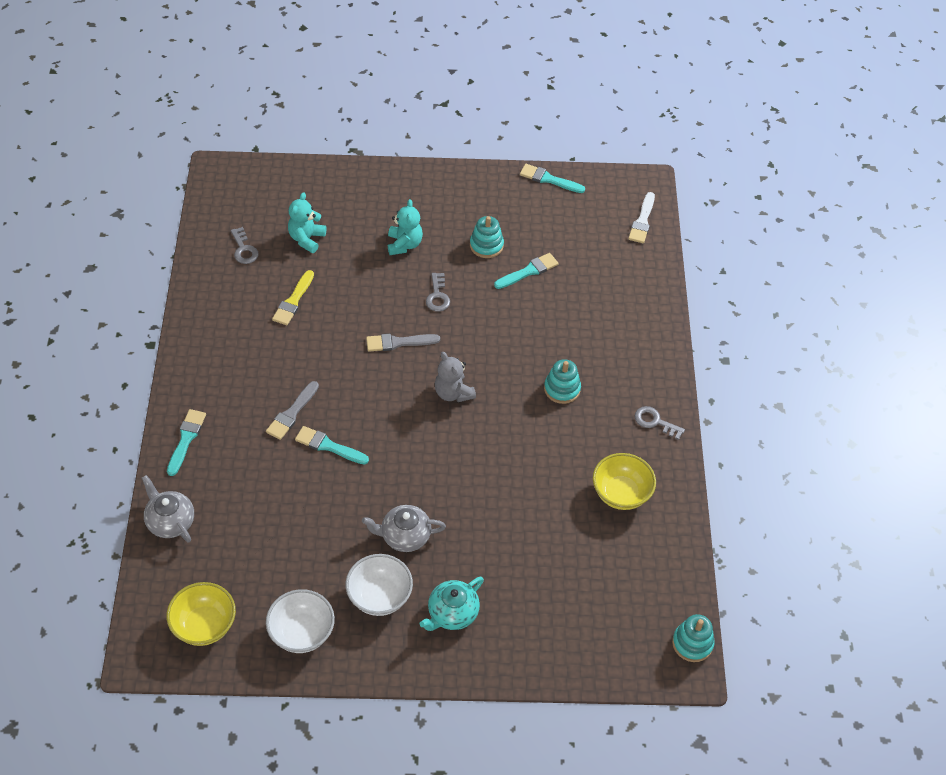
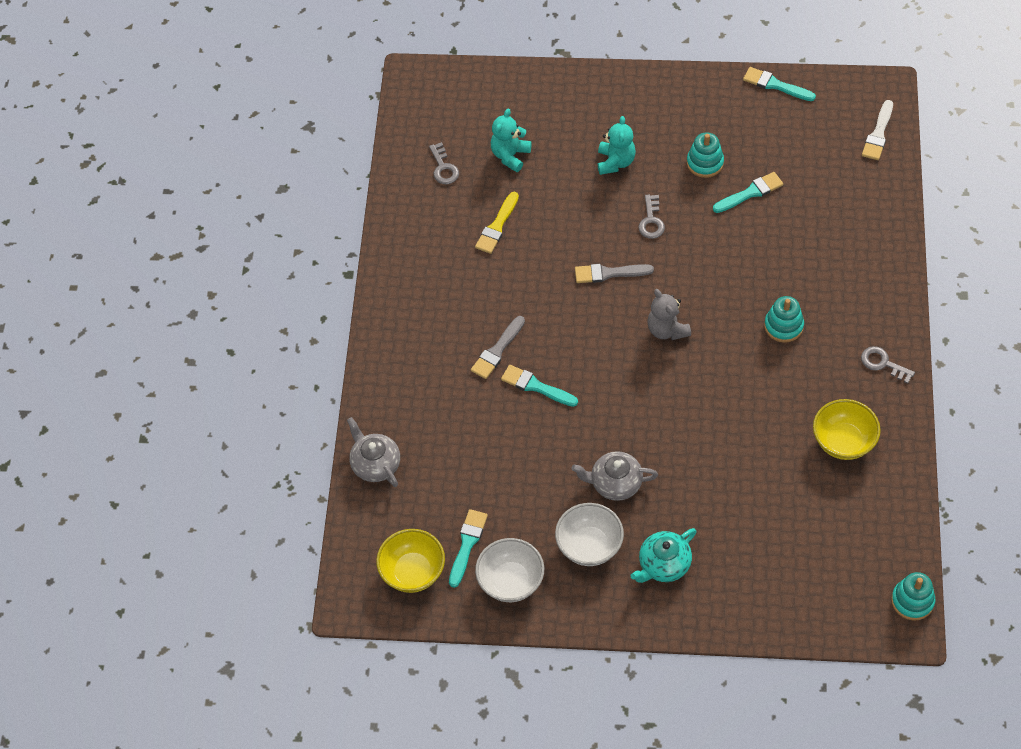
camera: 10 degrees right, 5 degrees up
(186, 439) = (389, 377): turquoise brush -> turquoise brush (467, 544)

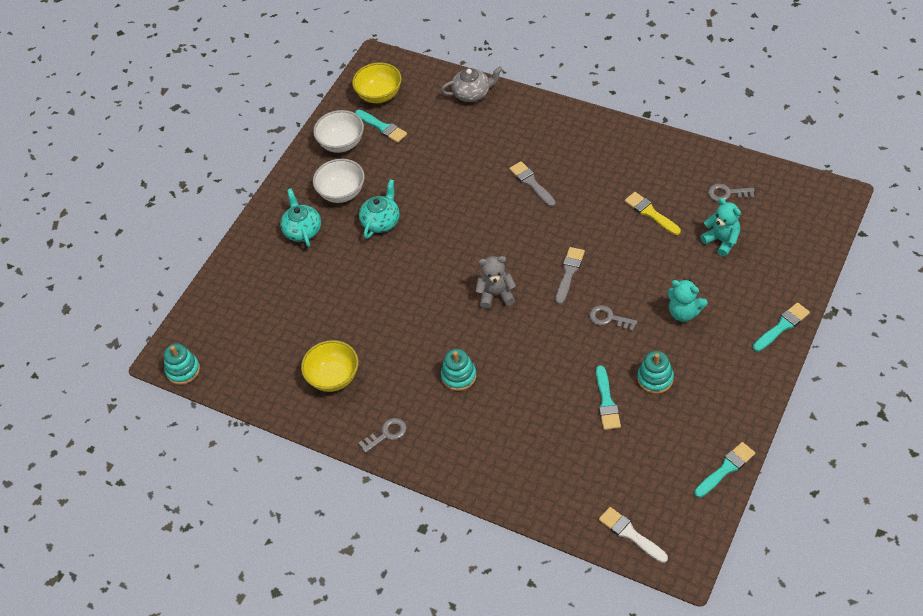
camera: 115 degrees right, 5 degrees down
(536, 386) = (488, 197): turquoise brush -> turquoise brush (782, 326)
(615, 483) = (381, 221): grey teapot -> turquoise teapot

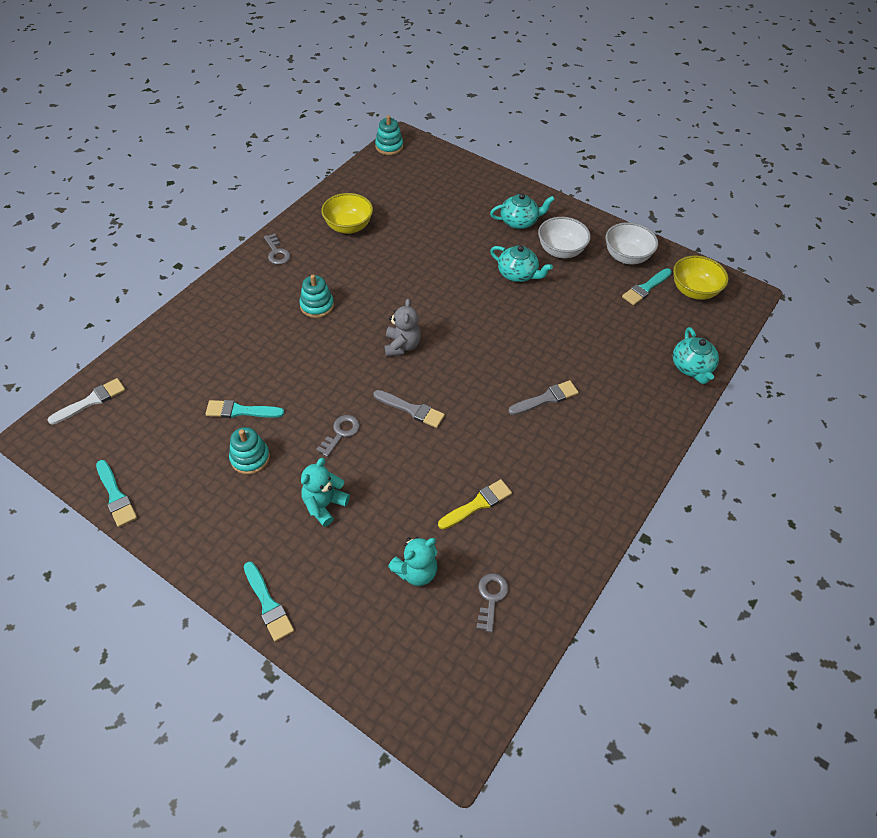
camera: 90 degrees right, 0 degrees up
(472, 93) = (691, 367): grey teapot -> turquoise teapot

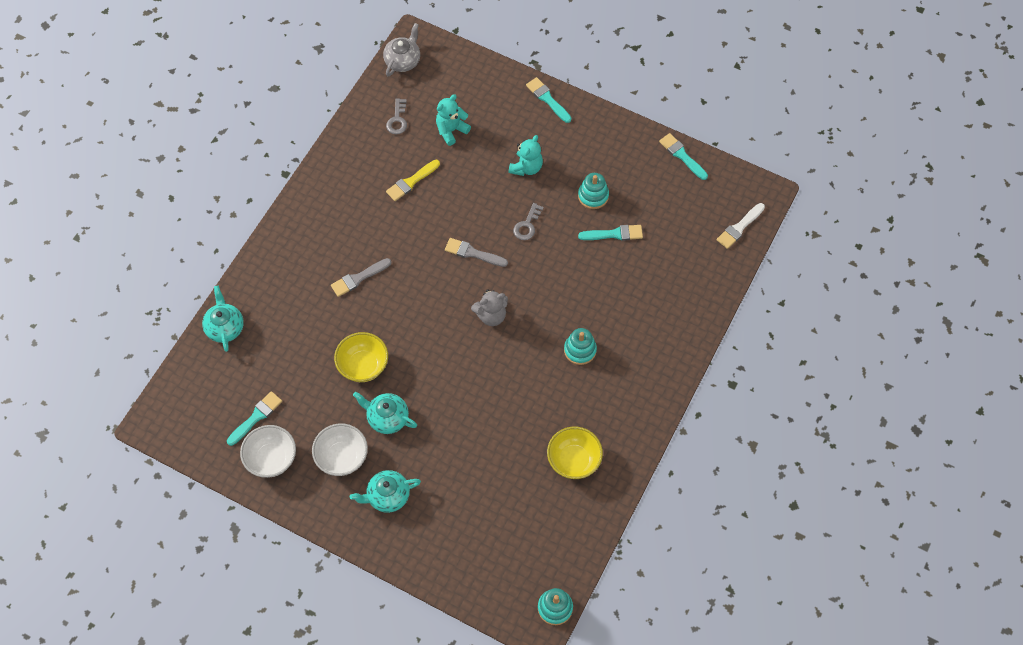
camera: 175 degrees right, 10 degrees up
(277, 252) = (638, 412): grey key -> none
(402, 346) = (491, 315): grey teddy bear -> grey teddy bear turned 105 degrees counterclockwise
(476, 704) = (403, 60): none -> grey teapot
(693, 291) = (207, 420): yellow bowl -> yellow bowl (363, 366)

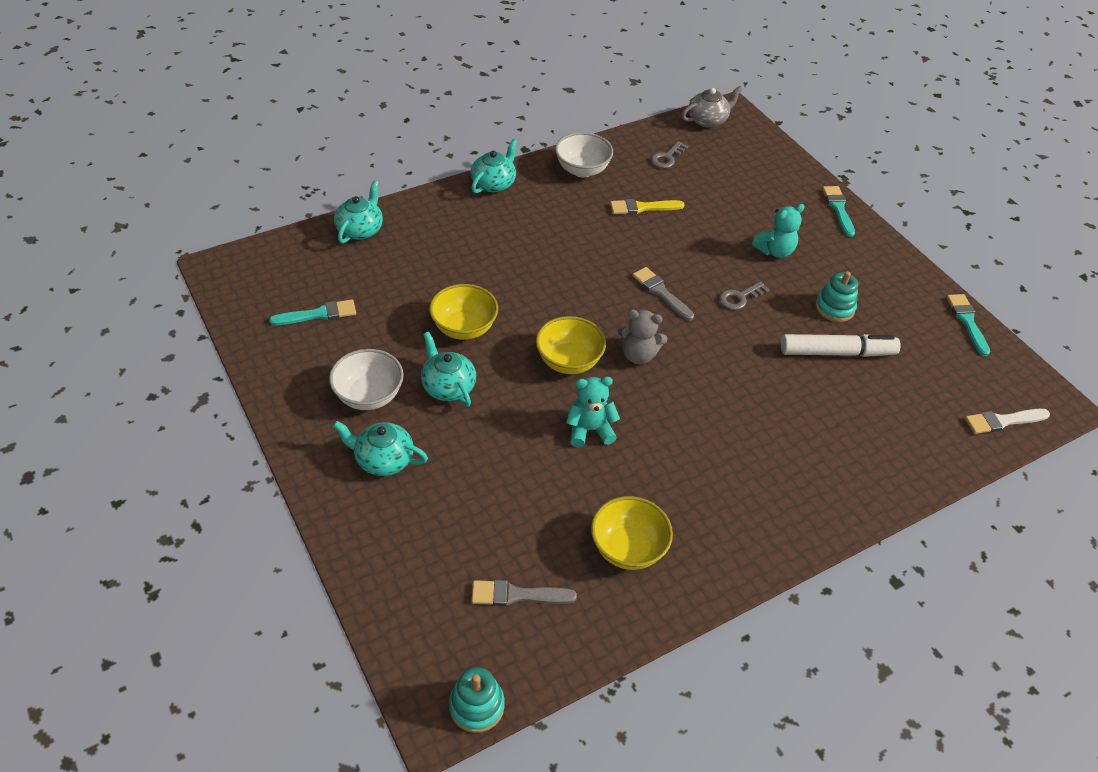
camera: 30 degrees right, 15 degrees down
(271, 459) = (298, 357): white bowl -> white bowl (582, 170)
(288, 224) = (494, 183): none -> turquoise teapot
(358, 278) = (524, 255): grey brush -> grey brush (517, 595)
(450, 349) = (569, 361): none -> yellow bowl
(451, 130) = (716, 188): turquoise teddy bear -> turquoise teddy bear (589, 430)
(580, 350) = (718, 440): turquoise stacking toy -> none
(614, 234) = (837, 352): turquoise brush -> white marker

